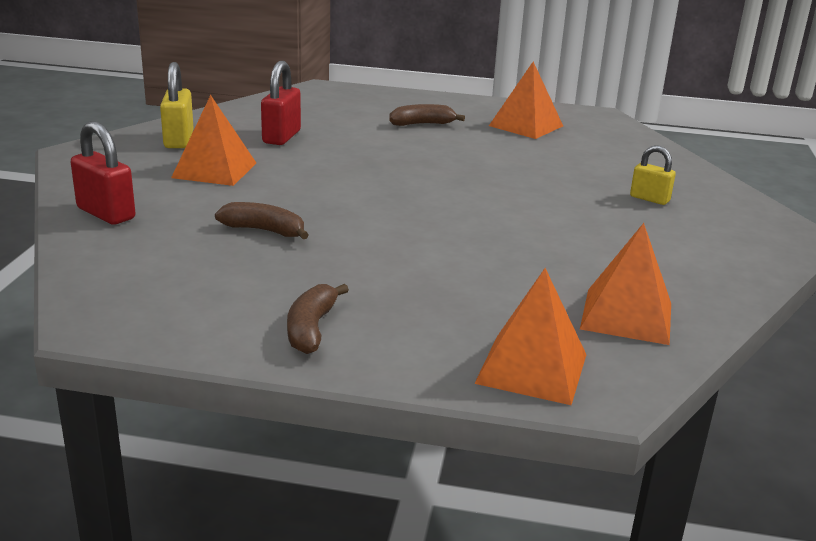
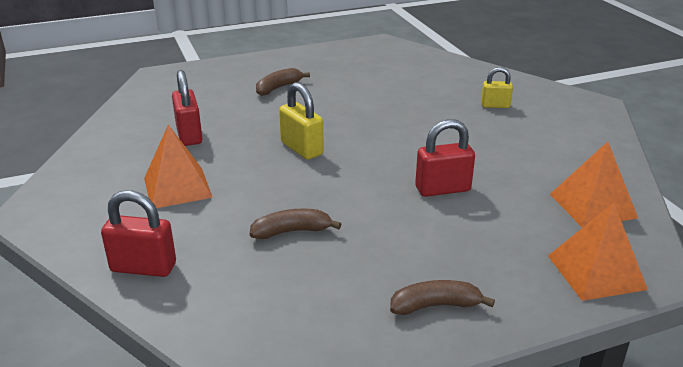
camera: 30 degrees left, 5 degrees up
(179, 140) = (107, 167): yellow padlock -> yellow padlock (302, 149)
(311, 328) = (435, 306): brown banana -> brown banana turned 105 degrees clockwise
(467, 247) = (442, 189): none -> red padlock
(526, 126) = (349, 67): orange pyramid -> none

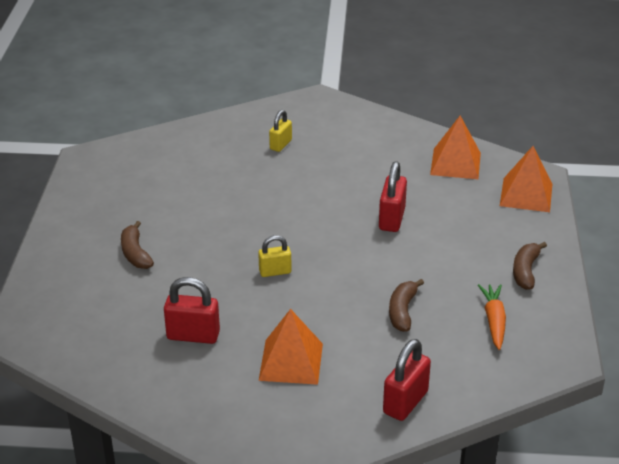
camera: 65 degrees left, 5 degrees up
(302, 149) = (275, 272): yellow padlock -> yellow padlock, size x0.65
(318, 300) = (494, 321): none -> orange carrot

